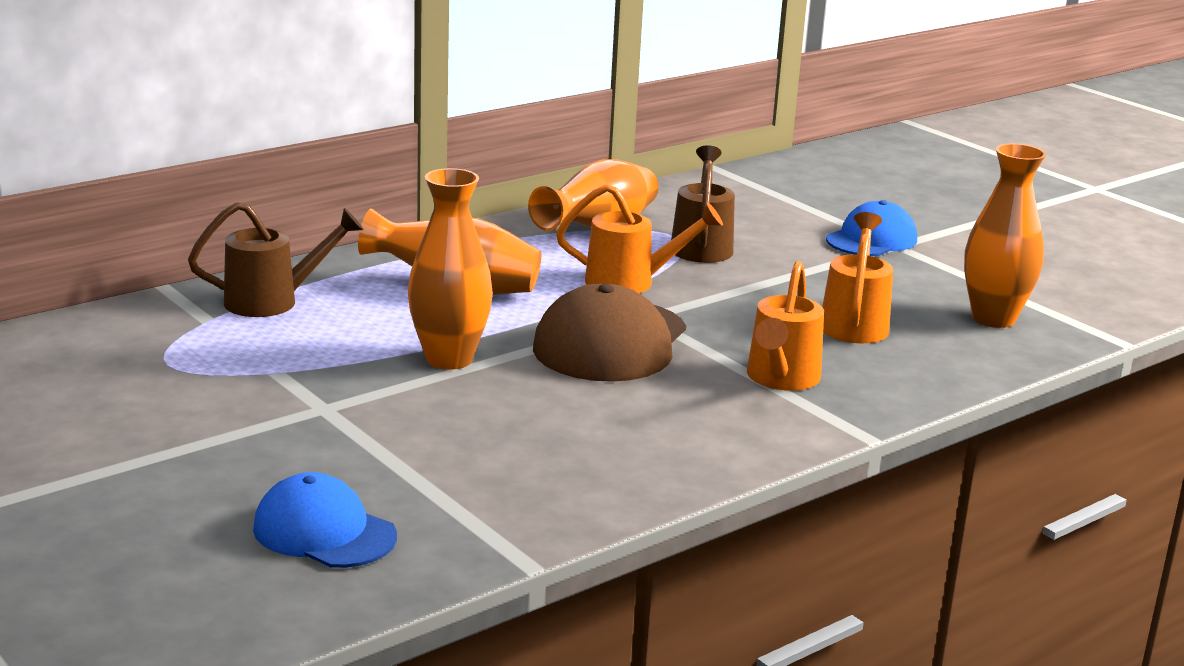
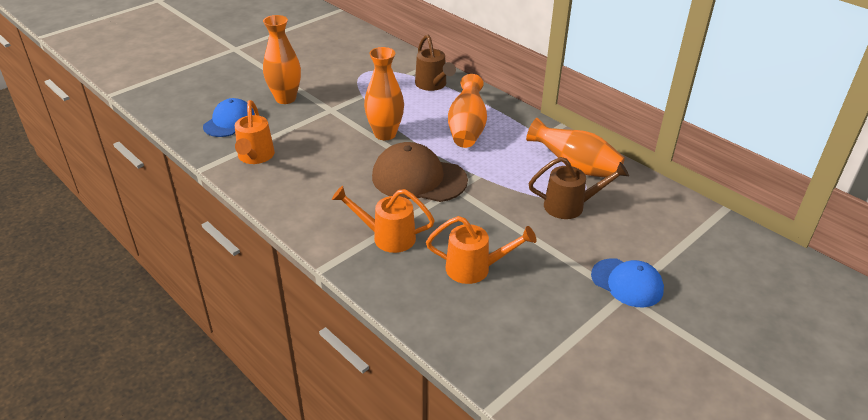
camera: 85 degrees right, 15 degrees up
(630, 282) = (500, 181): orange watering can -> orange watering can (255, 157)
(993, 319) = (507, 337): orange vase -> orange vase (285, 98)

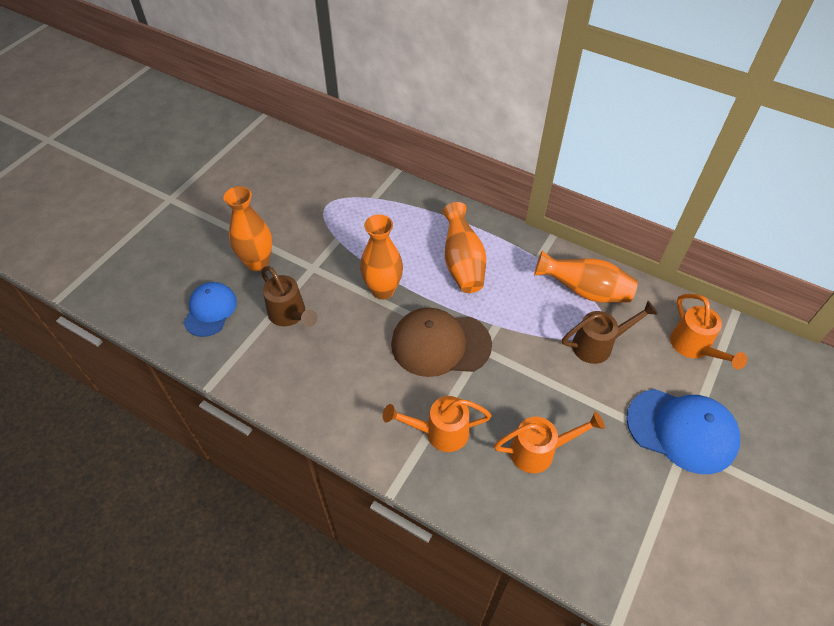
camera: 15 degrees left, 15 degrees up
(255, 157) = (260, 356): orange watering can -> orange watering can (694, 347)
(433, 85) = (405, 208): brown watering can -> brown watering can (290, 315)
(627, 283) = (682, 430): blue cap -> blue cap, size x1.54

